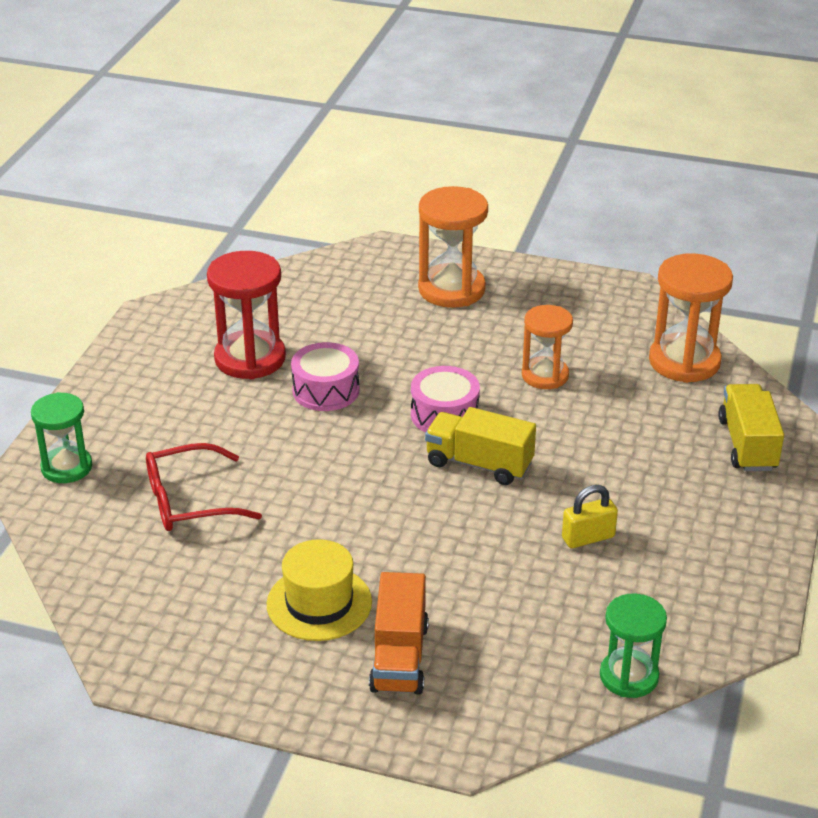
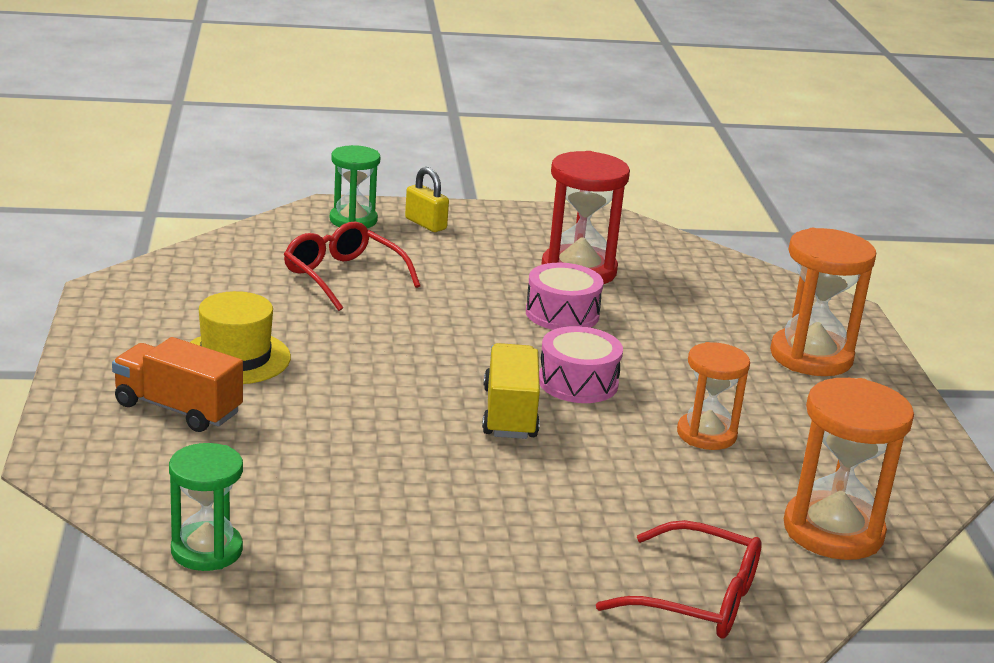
camera: 65 degrees right, 10 degrees down
(399, 657) = (178, 409): orange truck -> orange truck turned 45 degrees clockwise
(588, 537) = (429, 497): yellow padlock -> yellow padlock (425, 224)
(747, 444) = (699, 599): yellow truck -> red glasses

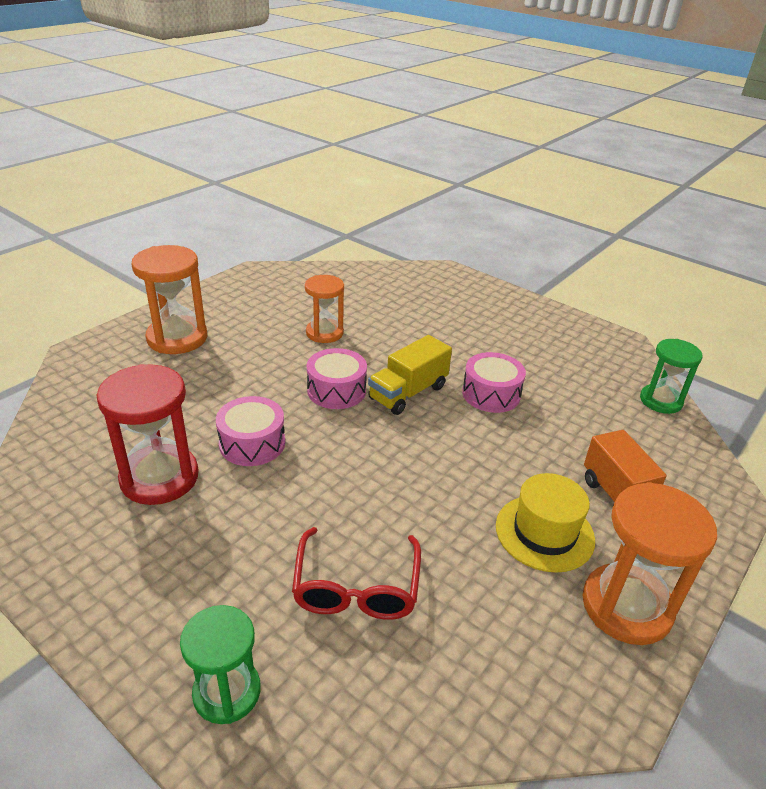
camera: 135 degrees left, 10 degrees up
(424, 455) = (491, 394): none -> pink drum
(425, 224) = (167, 631): yellow padlock -> none
(699, 599) = (451, 288): red glasses -> none
(833, 531) = (353, 280): orange hourglass -> orange hourglass (626, 606)

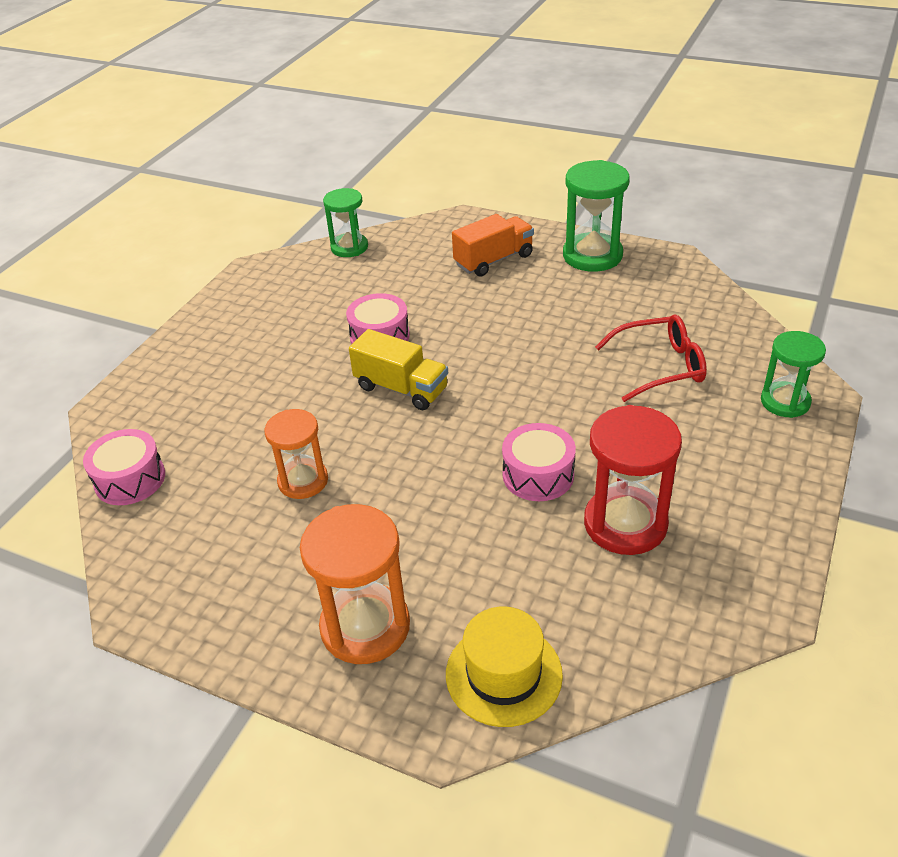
camera: 100 degrees left, 5 degrees up
(336, 390) = (420, 439): pink drum -> pink drum (130, 479)
(544, 532) = (547, 291): yellow hat -> yellow hat (503, 674)
(626, 606) = (592, 256): orange hourglass -> green hourglass

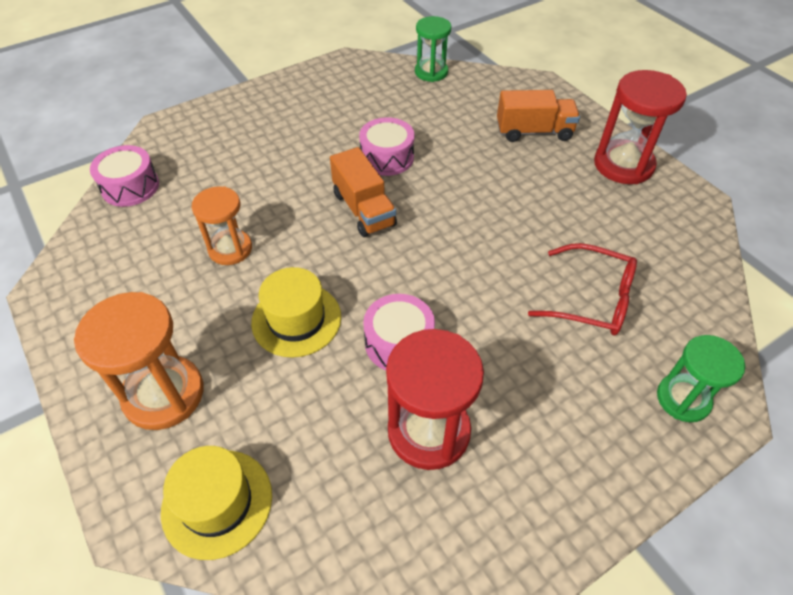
camera: 30 degrees right, 10 degrees up
(401, 388) = (364, 209): yellow truck -> orange truck
(429, 504) = (296, 319): none -> yellow hat
(592, 256) = (623, 165): green hourglass -> red hourglass

